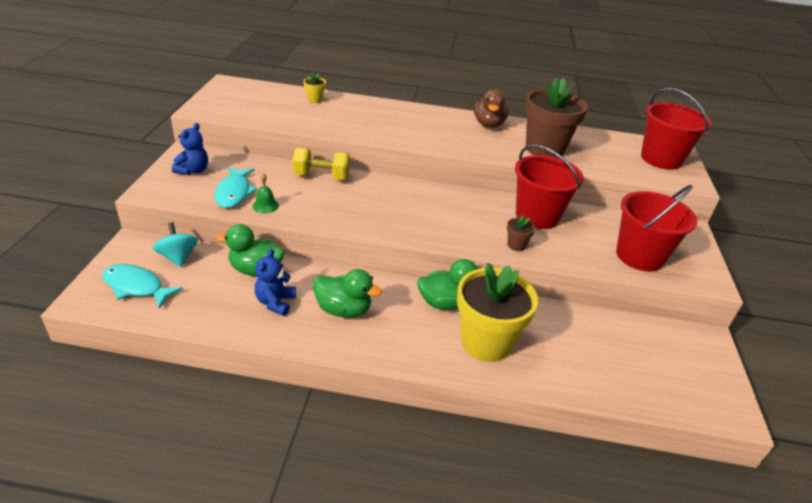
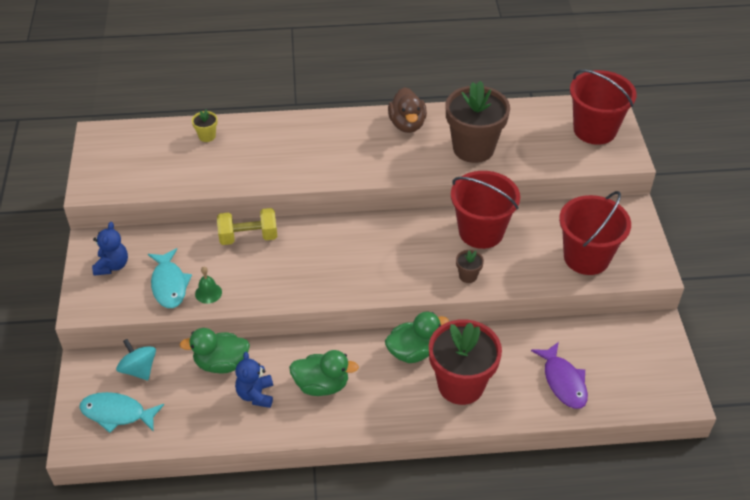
camera: 10 degrees left, 10 degrees up
(485, 342) = (461, 385): yellow flower pot -> red flower pot
(597, 365) = (563, 381): none -> purple fish

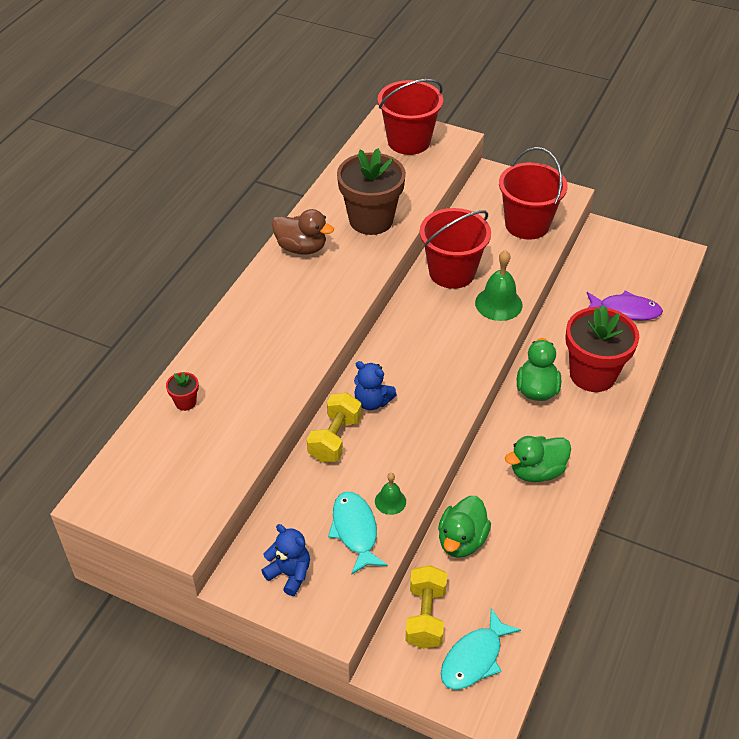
camera: 60 degrees left, 0 degrees up
(139, 369) = (425, 616): turquoise spinning top -> yellow dumbbell
(169, 284) = (355, 531): turquoise fish -> turquoise fish turned 120 degrees counterclockwise
(207, 136) = (185, 402): yellow flower pot -> red flower pot
(256, 395) = (518, 527): blue teddy bear -> blue teddy bear (372, 402)
(322, 385) = (536, 471): green duck -> green duck turned 150 degrees counterclockwise
(468, 276) = (498, 303): brown flower pot -> green bell

